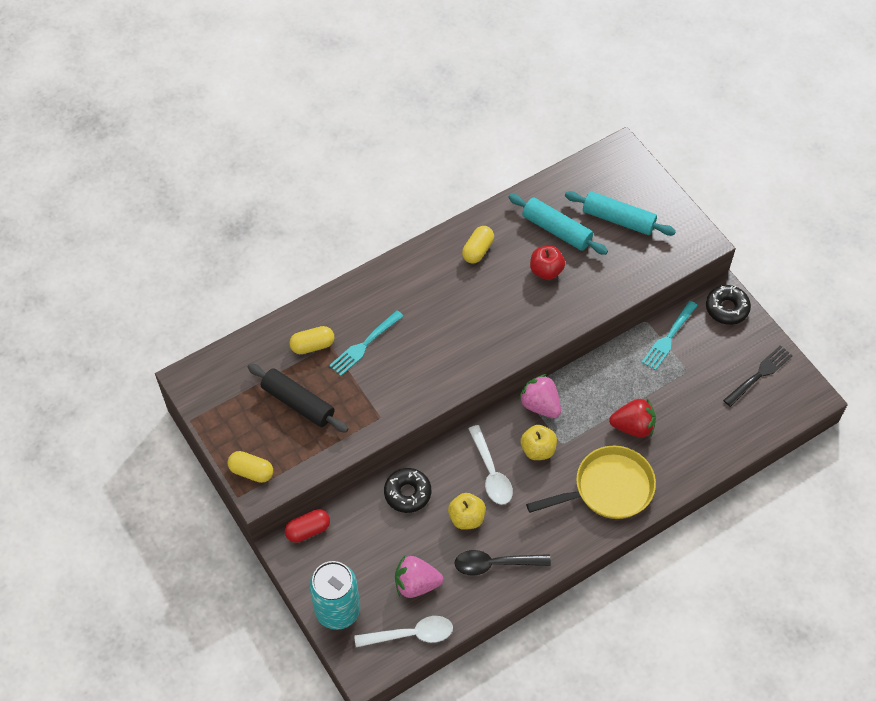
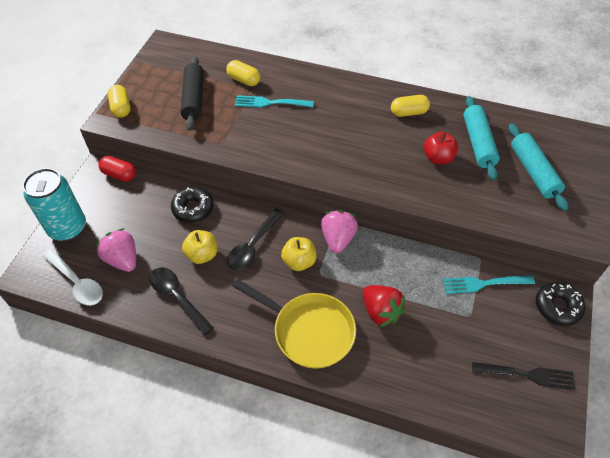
camera: 50 degrees right, 5 degrees down
(491, 472) = (253, 245): white spoon -> black spoon

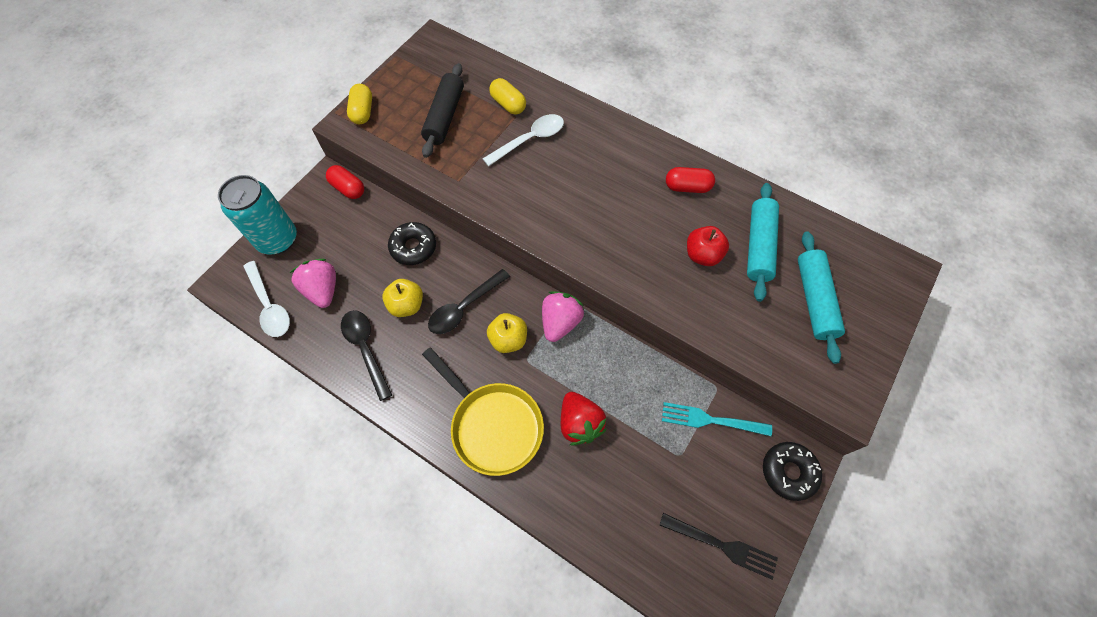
camera: 15 degrees right, 10 degrees up
(271, 103) = (530, 140): turquoise fork -> white spoon
(408, 112) = (687, 187): yellow capsule -> red capsule

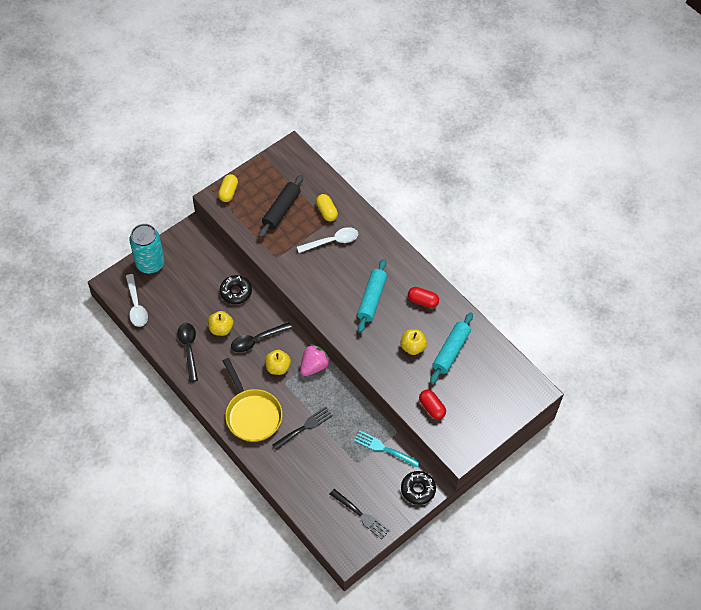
camera: 15 degrees right, 5 degrees down
(322, 290) = (171, 305): pink strawberry -> none
(348, 188) = (204, 240): red capsule -> red capsule (432, 408)
(579, 423) = (304, 428): red strawberry -> black fork
(702, 255) = (412, 347): red apple -> yellow apple
(814, 300) = (469, 393): turquoise rolling pin -> turquoise rolling pin (372, 299)

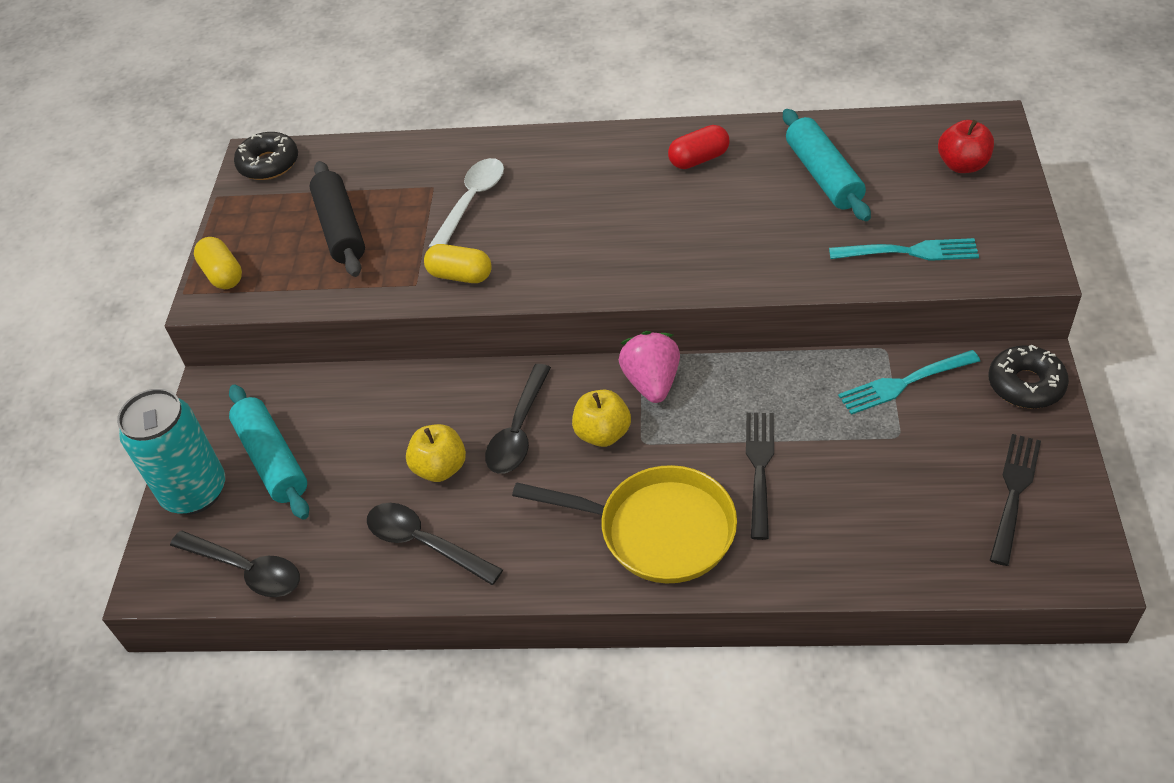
camera: 40 degrees left, 10 degrees down
(136, 306) = (246, 570): white spoon -> black spoon
(236, 292) = (397, 403): black donut -> black donut (269, 164)
(326, 212) = (413, 179): yellow capsule -> yellow capsule (460, 275)
(360, 515) = (1014, 494): black fork -> black fork turned 60 degrees counterclockwise
(372, 299) = (629, 213): turquoise rolling pin -> turquoise rolling pin (272, 460)
(412, 347) = (770, 214): yellow apple -> none
(432, 408) = (908, 252): red capsule -> turquoise fork
(500, 396) = (962, 165): none -> red apple

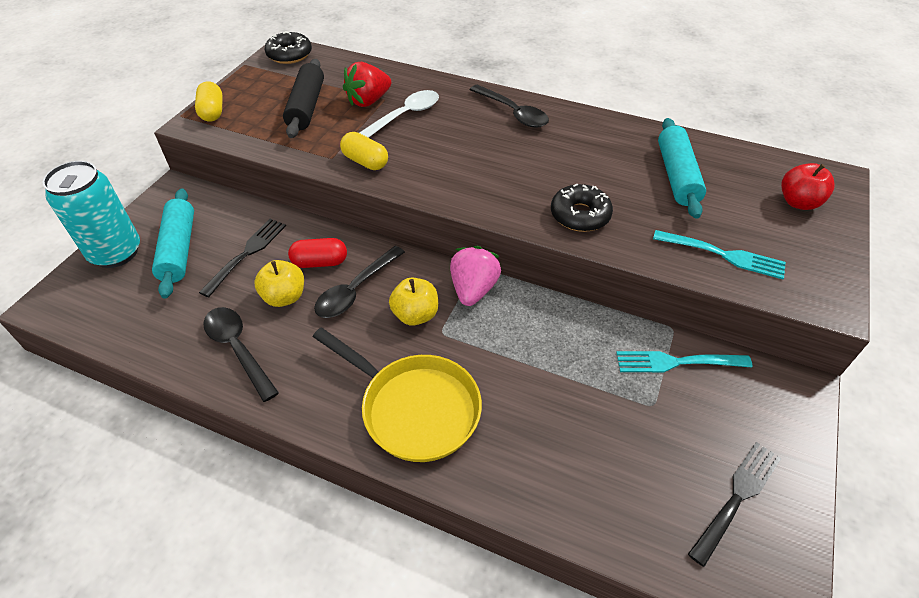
camera: 15 degrees right, 0 degrees up
(246, 570) = (108, 320): black spoon -> black spoon (513, 113)
(414, 196) = (368, 101): none -> red strawberry
(699, 159) = (584, 136): red capsule -> red capsule (320, 262)
(760, 469) = (522, 389): black fork -> black fork (246, 254)
(1025, 385) = (786, 402): black donut -> black donut (580, 215)

